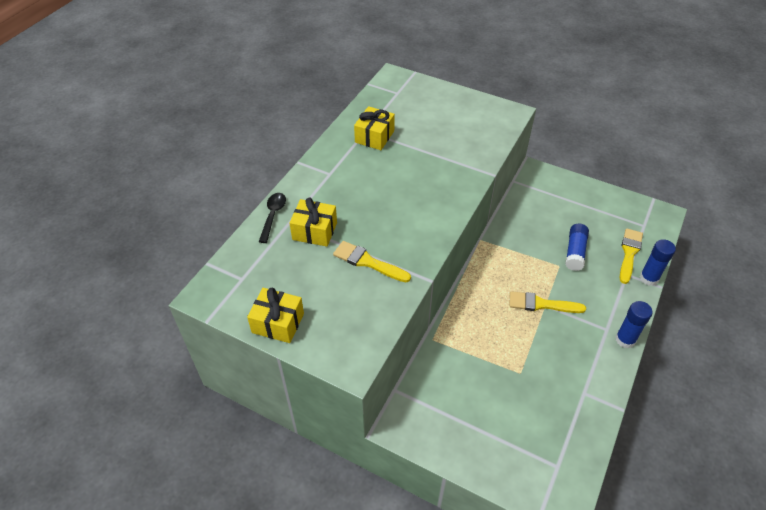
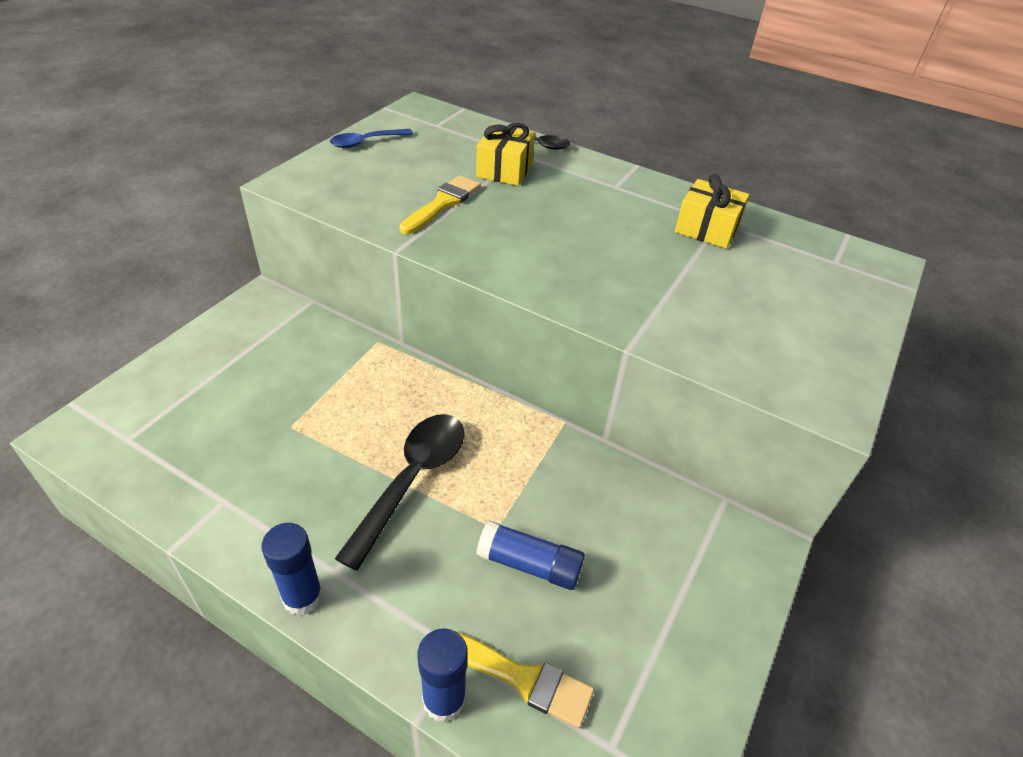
camera: 90 degrees right, 5 degrees down
(278, 323) = (366, 142): yellow gift -> blue spoon
(541, 304) = (412, 480): yellow brush -> black spoon

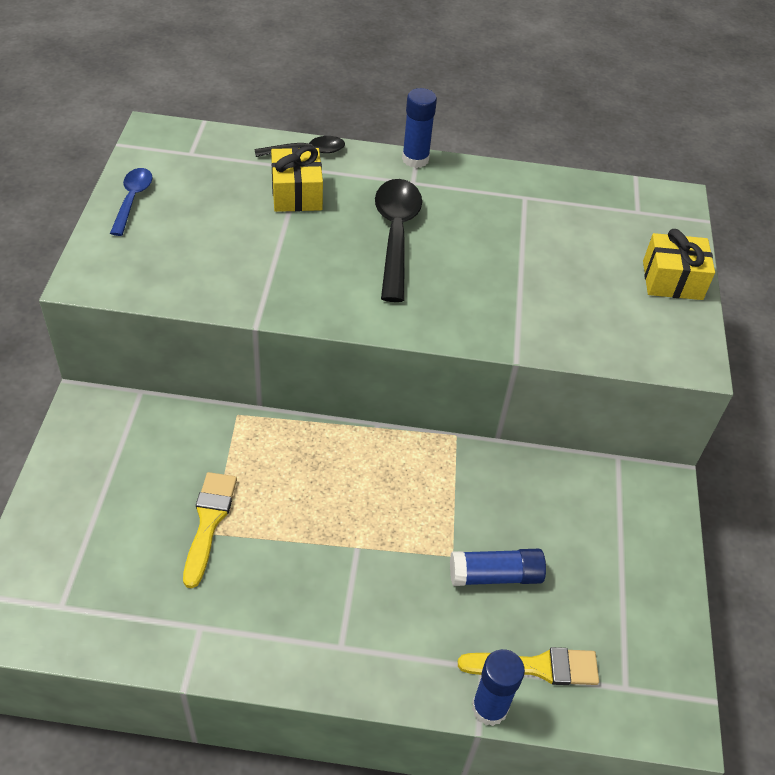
camera: 25 degrees left, 5 degrees up
(302, 597) = (328, 679): blue glue stick -> blue glue stick (415, 159)
(366, 142) = (132, 200): blue spoon -> blue spoon turned 150 degrees clockwise
(412, 480) = (356, 541): black spoon -> black spoon (395, 235)
(442, 203) = (263, 255): yellow brush -> yellow brush (209, 522)
(706, 229) = (517, 209): yellow gift -> yellow gift (672, 280)

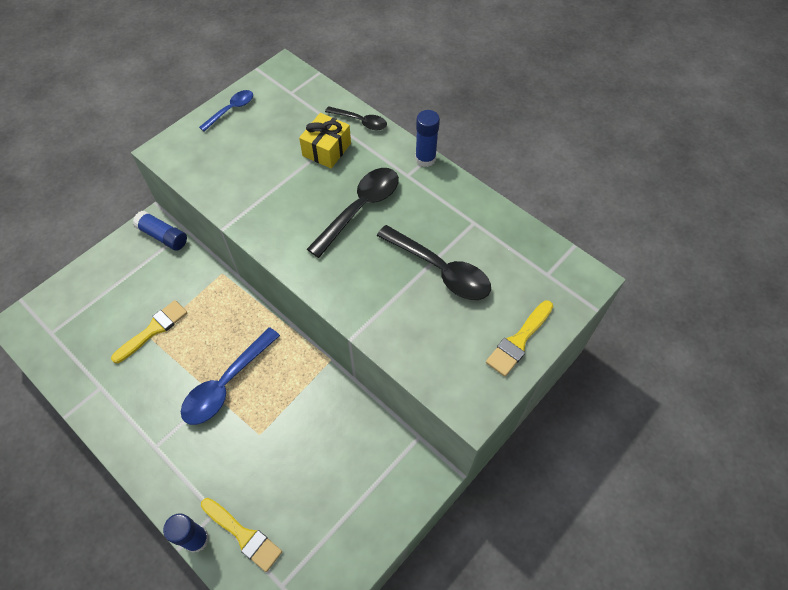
camera: 40 degrees right, 10 degrees up
(362, 527) = (226, 384): none -> blue spoon
(495, 575) = (272, 463): blue glue stick -> blue glue stick (163, 236)
(537, 254) = (440, 270): none -> black spoon
(672, 280) = (519, 341): yellow gift -> yellow brush

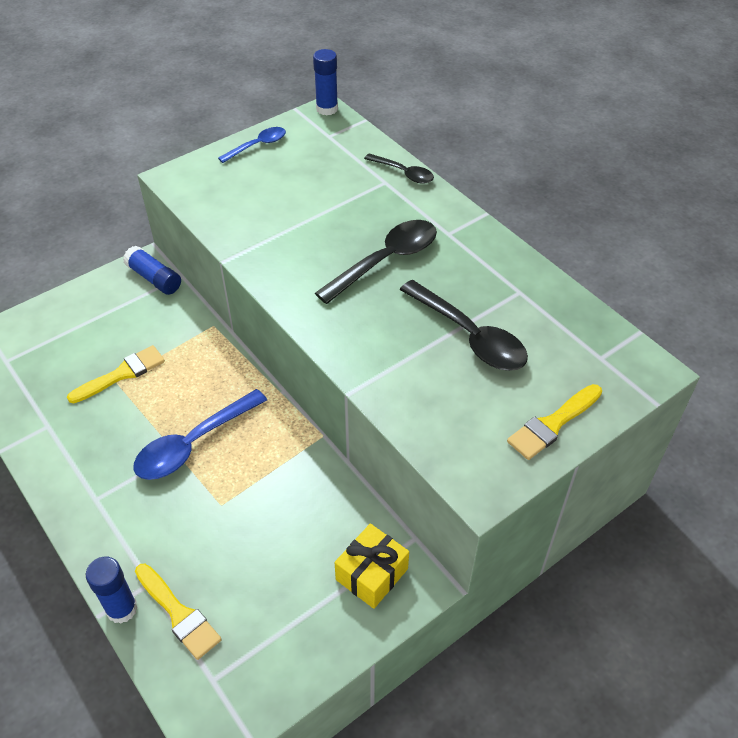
camera: 10 degrees right, 10 degrees down
(327, 149) = (358, 197): yellow gift -> yellow gift (372, 574)
(425, 159) = (473, 219): blue glue stick -> blue glue stick (327, 109)

